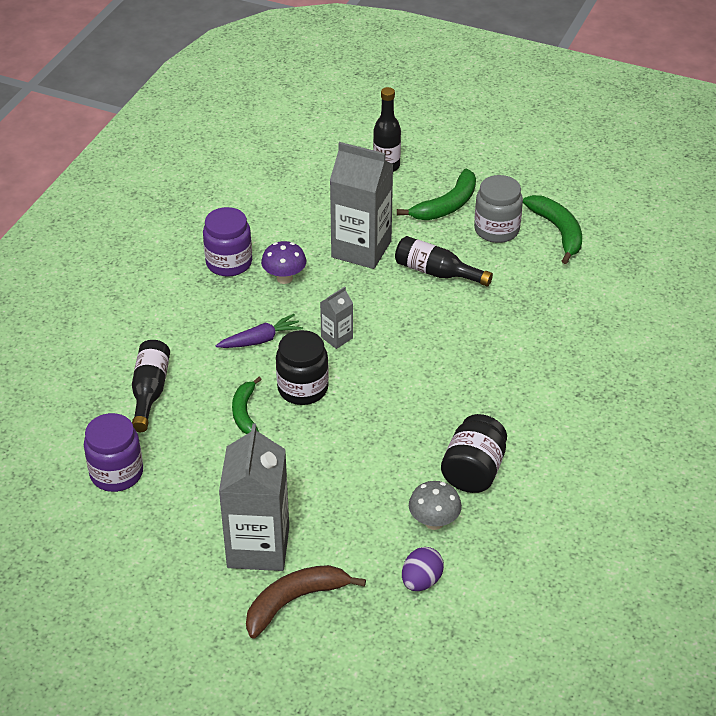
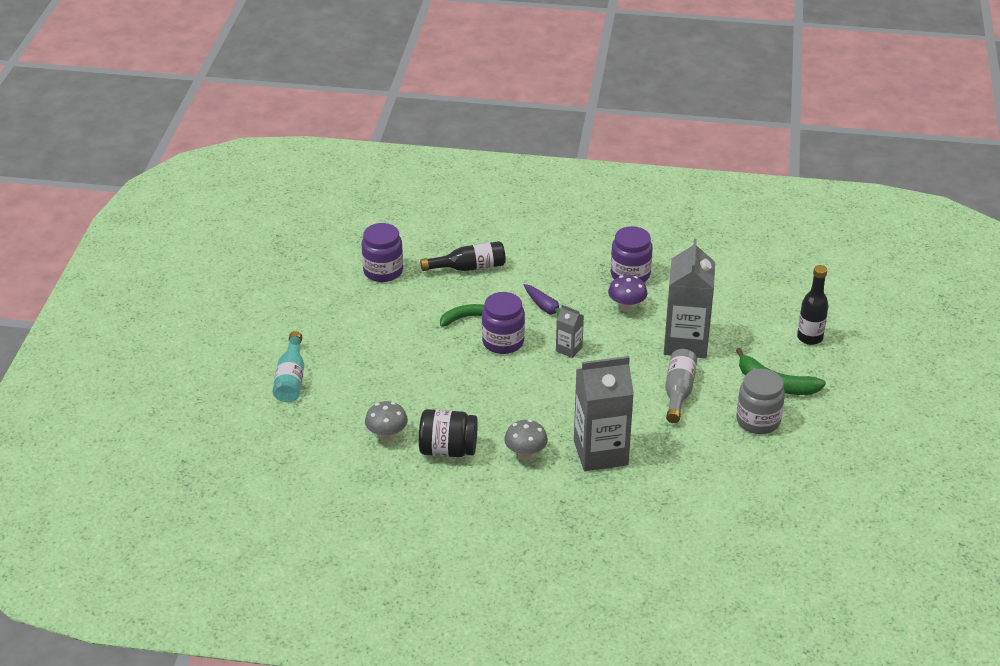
camera: 75 degrees right, 5 degrees down
(258, 547) = (335, 351): grey carton -> grey carton (600, 453)
(294, 601) = (291, 378): brown banana -> turquoise bottle
(303, 388) = (503, 342): black jar -> purple jar
(421, 581) = (327, 438): purple egg -> none
(437, 272) = (678, 392): black bottle -> grey bottle
(499, 408) = (525, 455): none -> grey mushroom
(558, 231) = (778, 462): green banana -> none

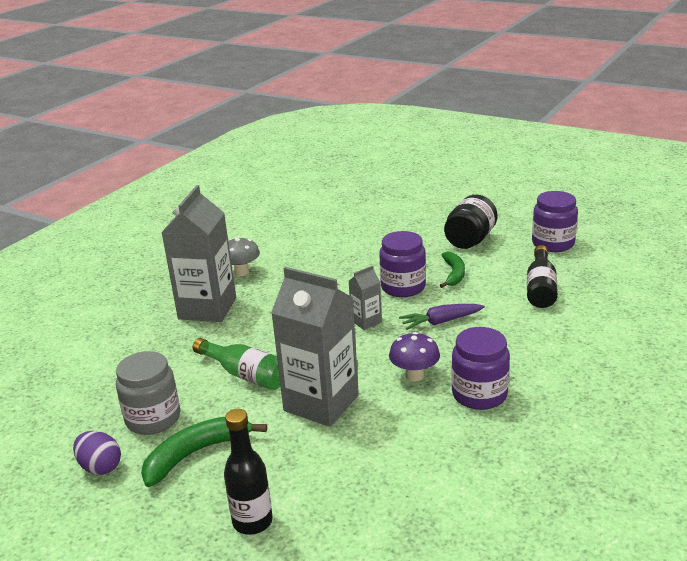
camera: 115 degrees right, 10 degrees down
(291, 378) = (418, 193): turquoise bottle -> none
(387, 436) = (319, 220): grey mushroom -> none
(448, 450) = (280, 241): black jar -> black jar (470, 240)
(678, 392) = (245, 374): grey bottle -> green bottle
(820, 424) = (100, 467): none -> purple egg

